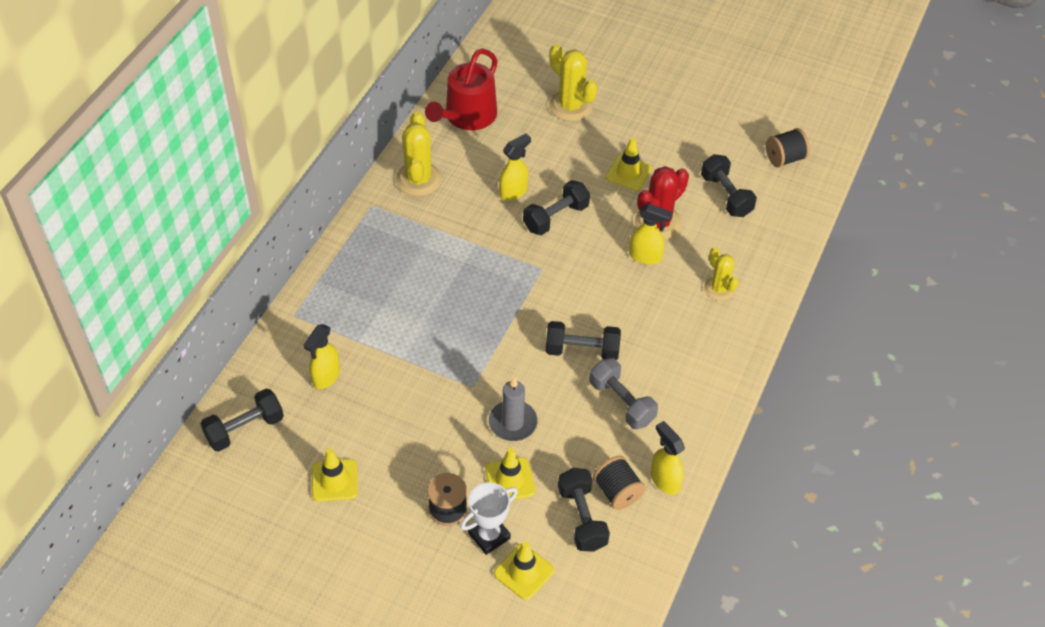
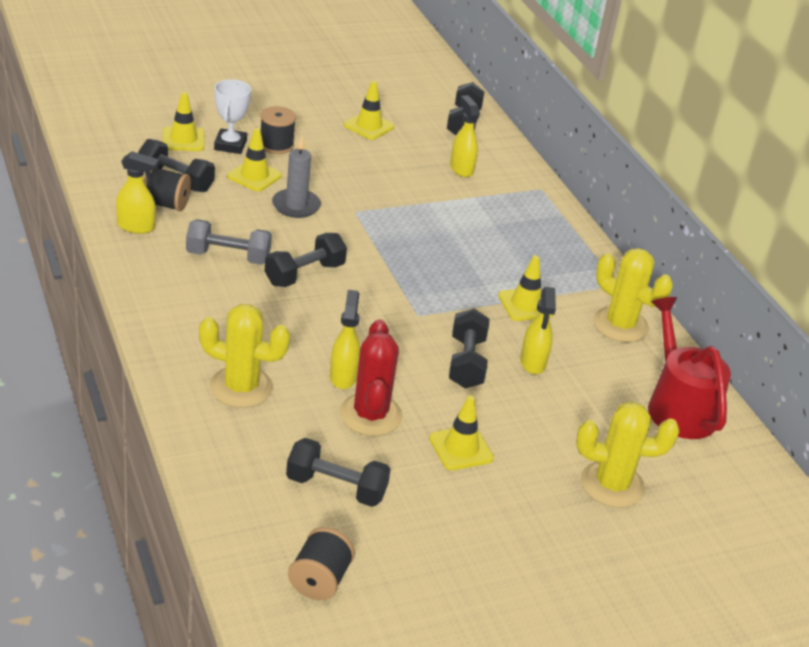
camera: 130 degrees right, 15 degrees down
(459, 231) = (525, 305): none -> yellow traffic cone
(645, 257) = (343, 376): yellow spray bottle -> yellow spray bottle turned 120 degrees clockwise
(719, 289) = (241, 387): yellow cactus -> yellow cactus, size x1.58

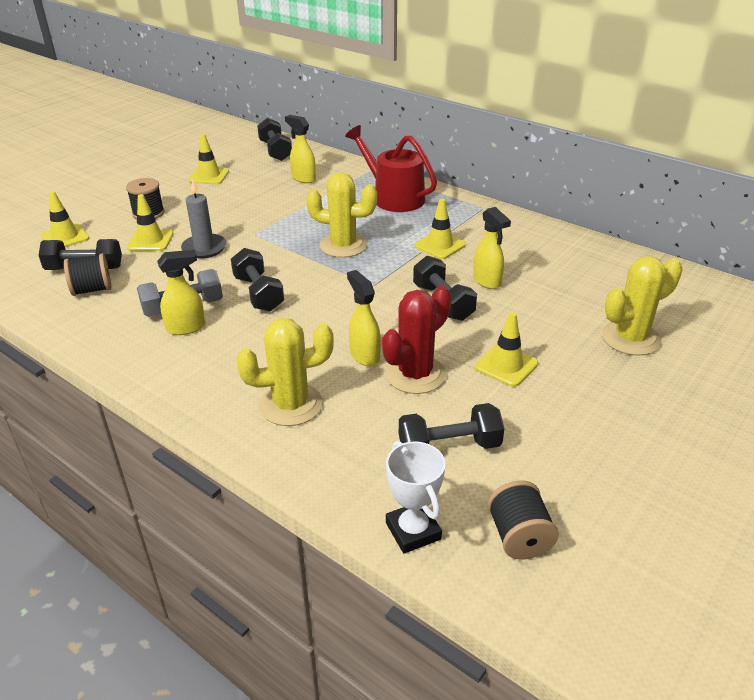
camera: 25 degrees left, 0 degrees up
(136, 227) = (80, 317): yellow spray bottle -> yellow spray bottle (186, 328)
(230, 145) = (110, 227): white trophy -> white trophy (413, 531)
(304, 274) = (258, 293): black dumbbell -> black dumbbell turned 45 degrees counterclockwise
(370, 415) = (415, 374): red cactus -> red cactus turned 75 degrees clockwise
(620, 325) = (513, 232): yellow cactus -> yellow cactus (343, 245)
(678, 407) = (607, 266): red watering can -> red watering can (393, 197)

